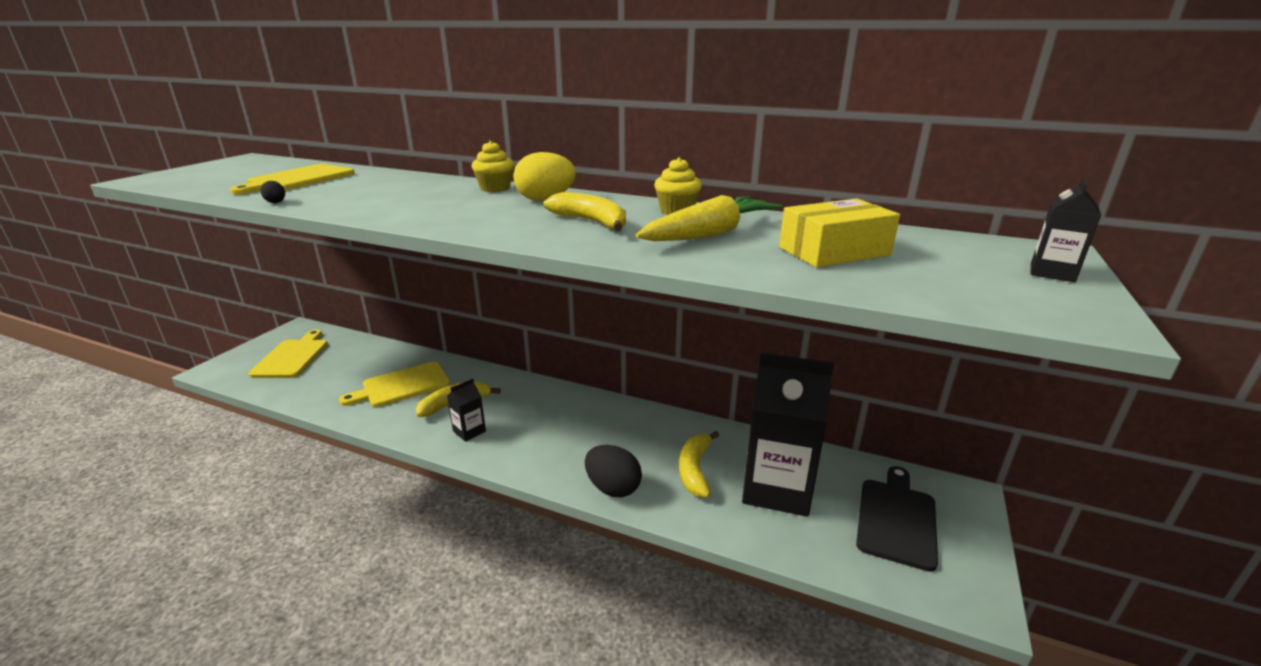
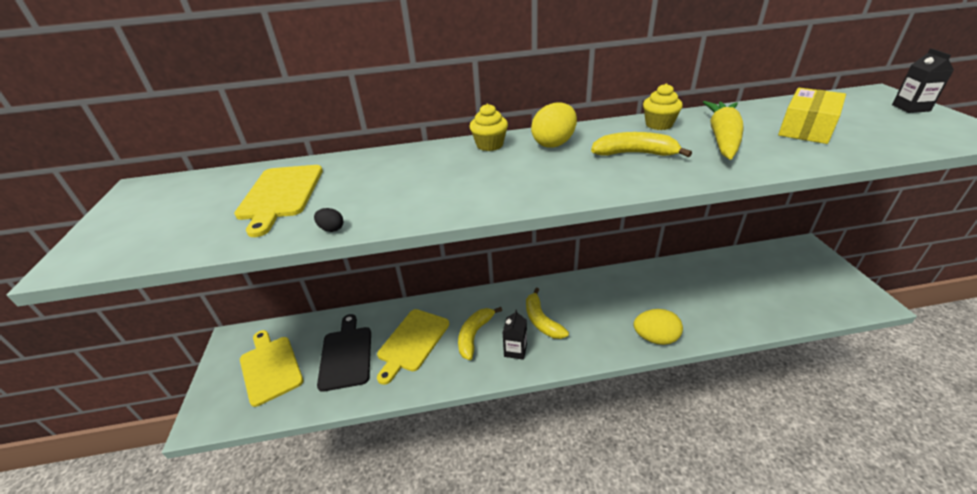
camera: 30 degrees left, 10 degrees up
(613, 488) = (655, 338): black egg -> yellow egg
(695, 470) = (680, 300): yellow banana -> yellow banana (541, 321)
(777, 488) = (731, 289): black carton -> none
(896, 519) = (798, 276): black cutting board -> black cutting board (346, 355)

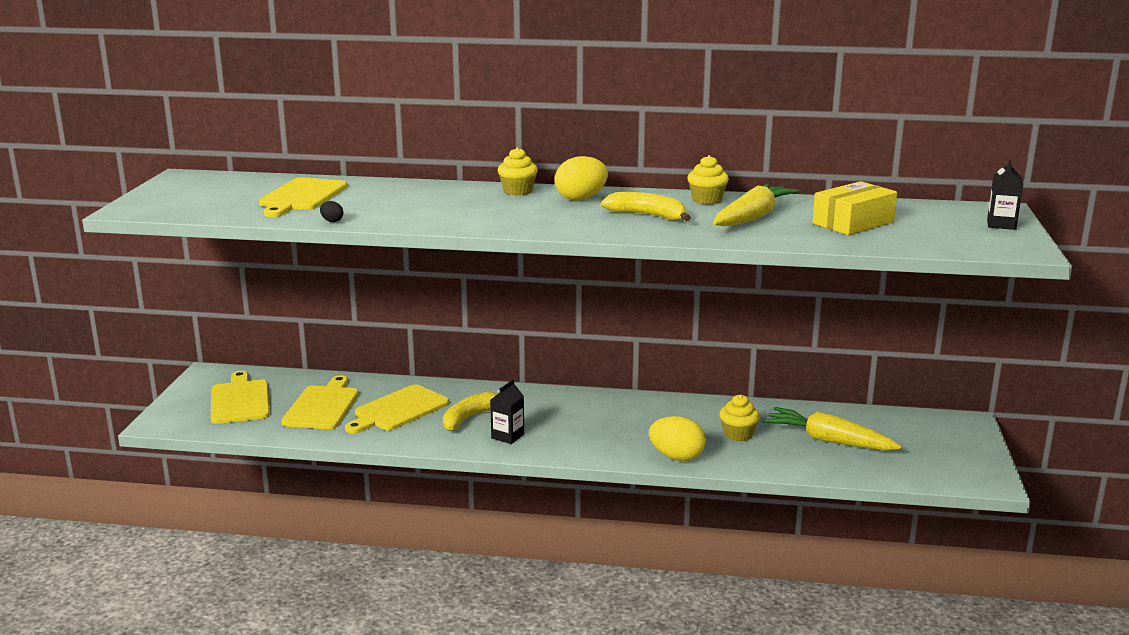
camera: 15 degrees right, 15 degrees down
(346, 355) = (322, 406): black cutting board -> yellow cutting board
(541, 321) = (556, 421): yellow banana -> none
(678, 299) = (738, 434): none -> yellow cupcake
(741, 289) = (828, 441): none -> yellow carrot

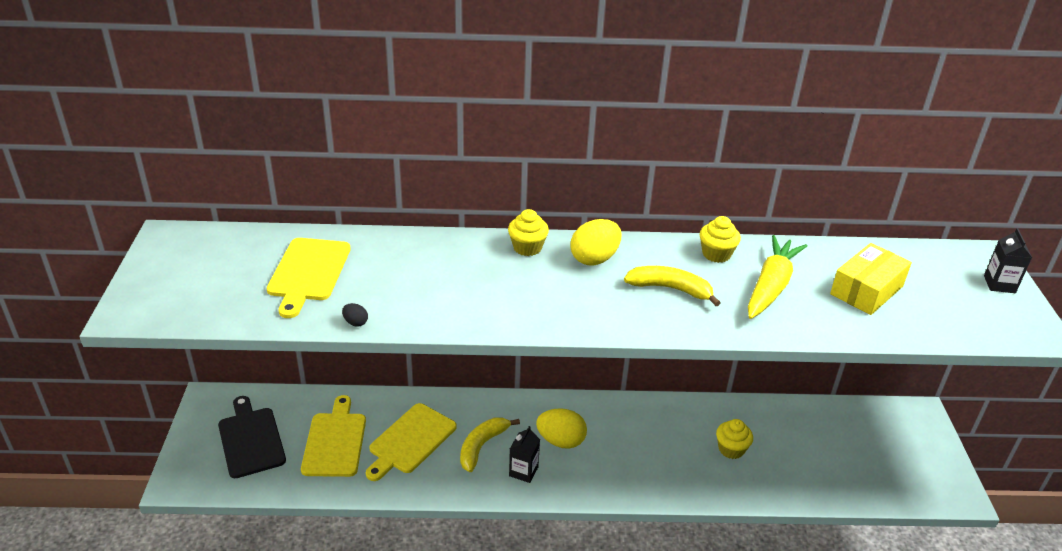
camera: 10 degrees left, 15 degrees up
(240, 400) = (250, 439): yellow cutting board -> black cutting board
(676, 457) = (685, 487): yellow egg -> yellow egg (561, 441)
(828, 441) = (811, 451): yellow carrot -> none

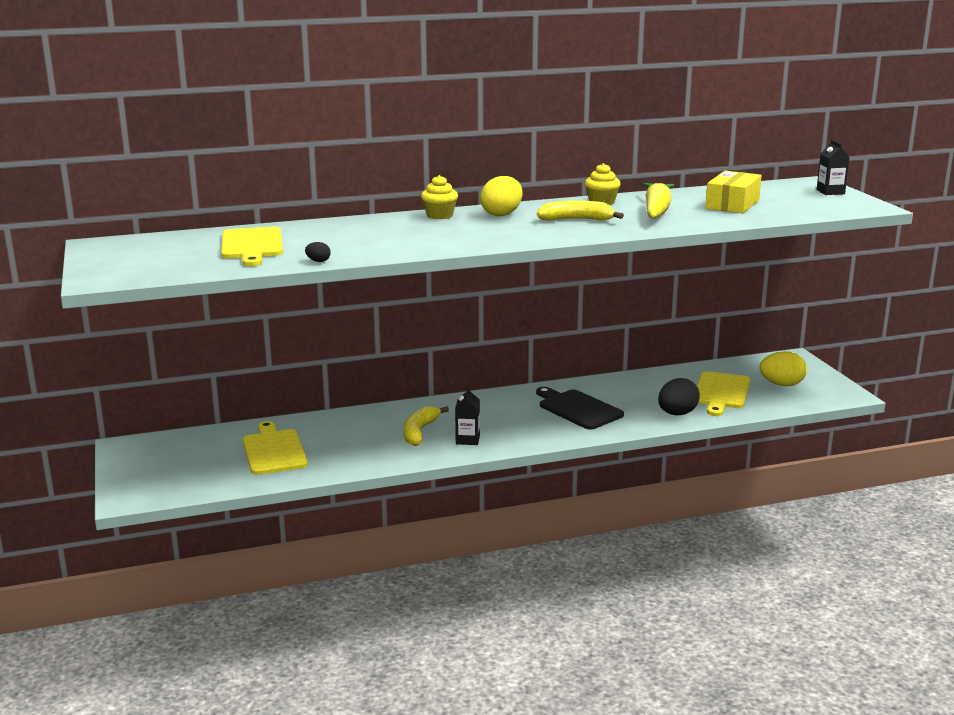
camera: 15 degrees left, 15 degrees down
(250, 439) = (186, 462): black cutting board -> black cutting board (578, 409)
(410, 441) = (349, 439): yellow cutting board -> yellow cutting board (721, 392)
(561, 441) = (491, 418): yellow egg -> yellow egg (781, 384)
(731, 449) = (646, 400): yellow cupcake -> none
(755, 482) = (677, 414): none -> black egg

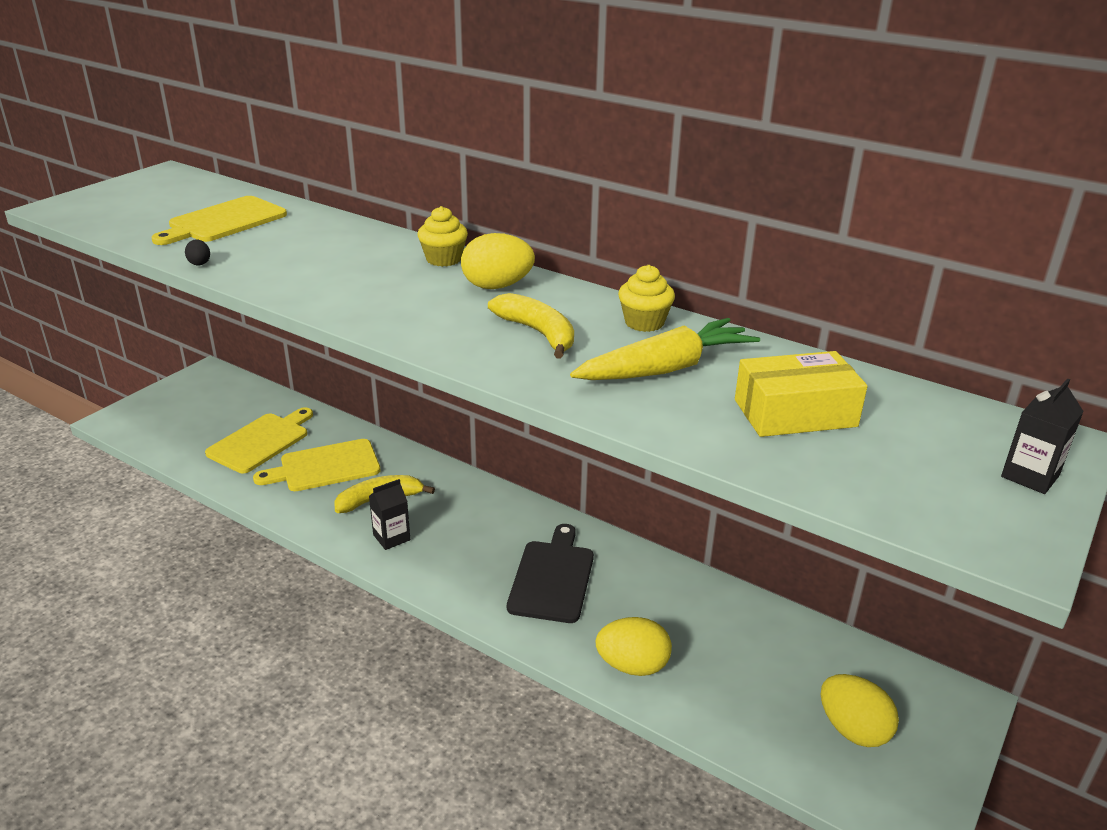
camera: 50 degrees right, 10 degrees up
(677, 414) = (632, 666): black egg -> yellow egg
(721, 392) = (748, 678): yellow cutting board -> yellow cutting board (325, 467)

